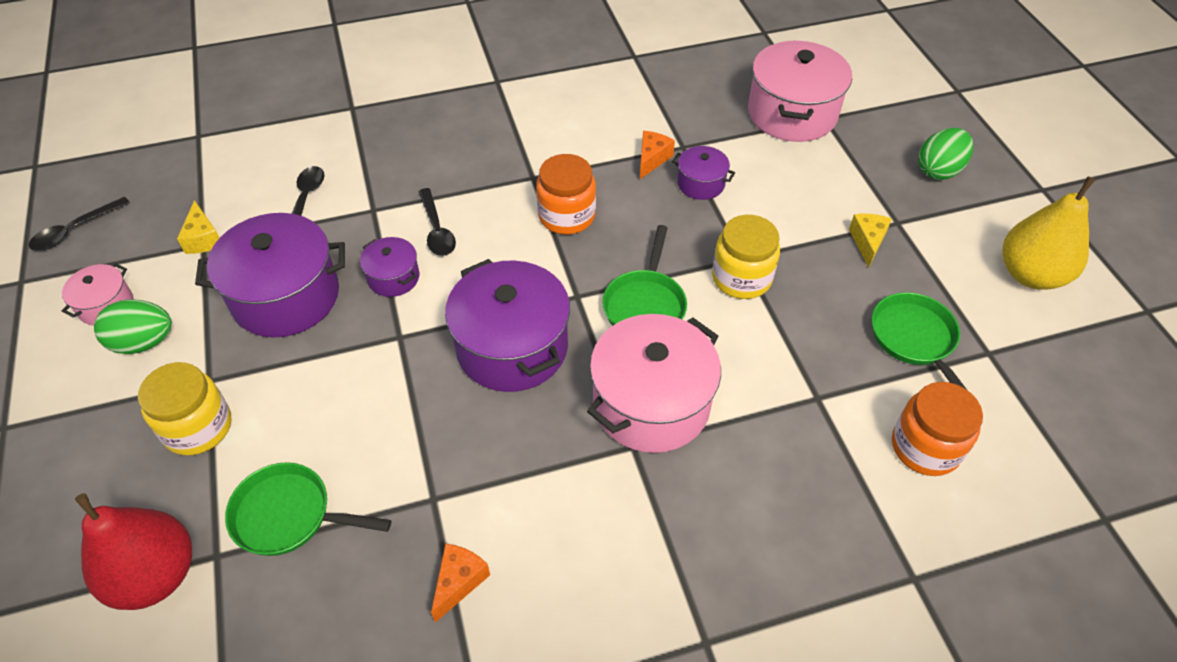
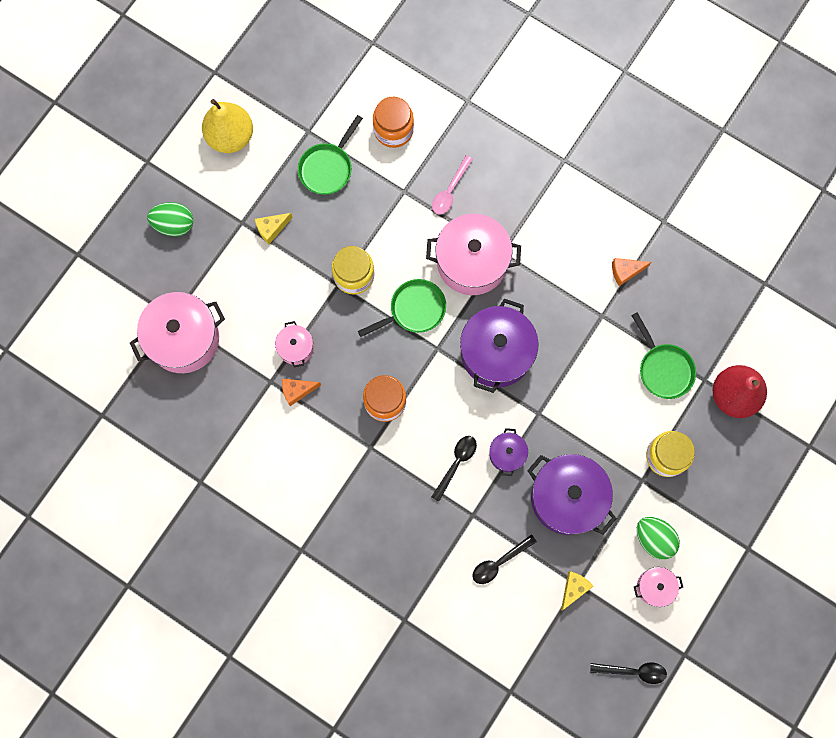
camera: 130 degrees left, 25 degrees up
(701, 184) = (296, 348): purple pot -> pink pot
(776, 450) = (450, 190): none -> pink spoon

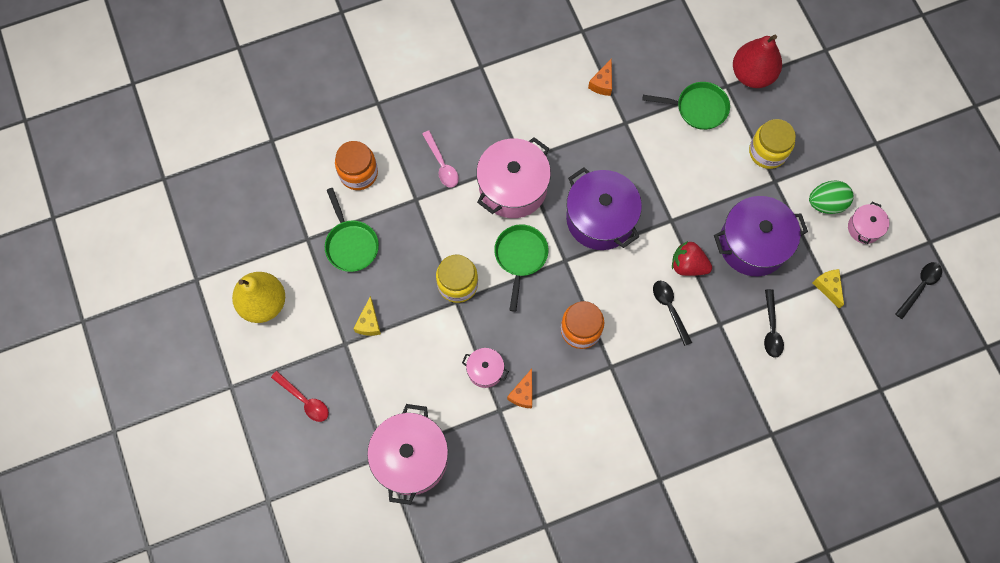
camera: 55 degrees left, 5 degrees down
(174, 224) = (304, 400): green egg -> red spoon
(507, 454) = (688, 265): purple pot -> red strawberry

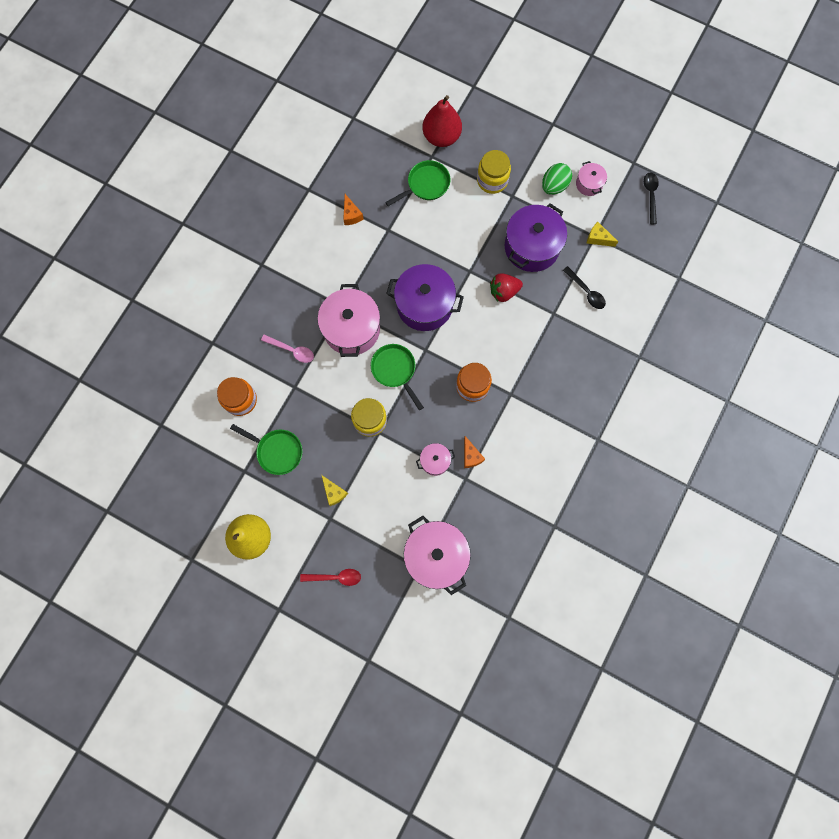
camera: 40 degrees left, 5 degrees up
(669, 308) = (515, 328): black spoon -> none

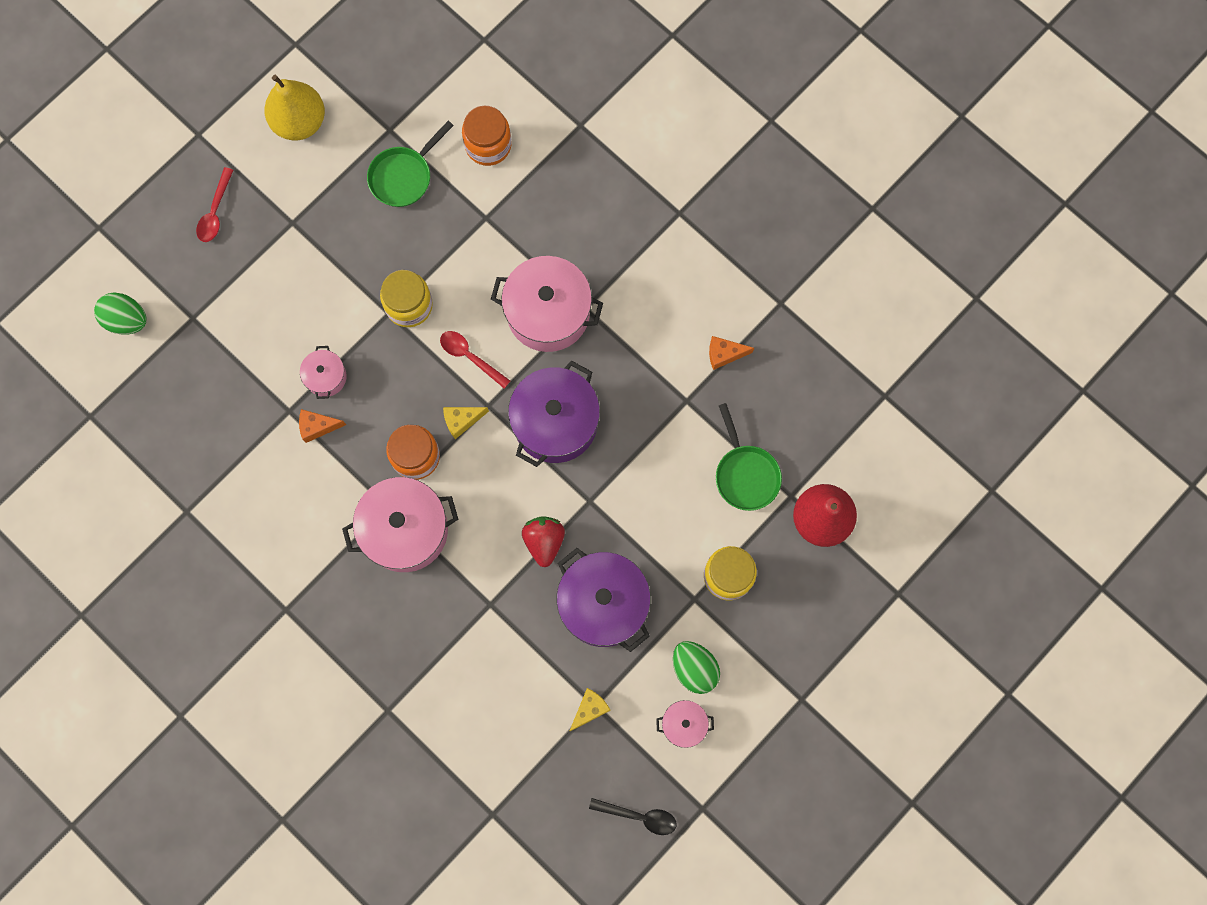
camera: 105 degrees right, 0 degrees up
(292, 350) = (539, 226): pink spoon -> none
(334, 492) = (325, 236): yellow cheese -> yellow cheese (462, 421)
(395, 370) = (470, 357): green pan -> red spoon
(432, 615) = (126, 320): none -> green egg
(436, 555) = (200, 345): pink pot -> pink pot (405, 530)
(586, 292) = (510, 664): black spoon -> none

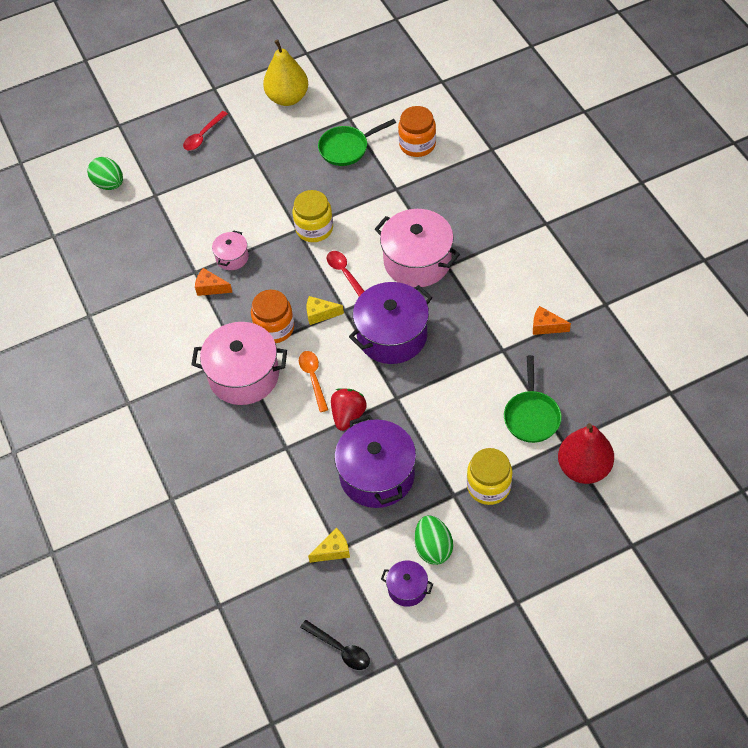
camera: 25 degrees right, 20 degrees down
(486, 507) = (313, 378): none -> orange spoon
(684, 724) = (407, 588): pink pot -> purple pot

